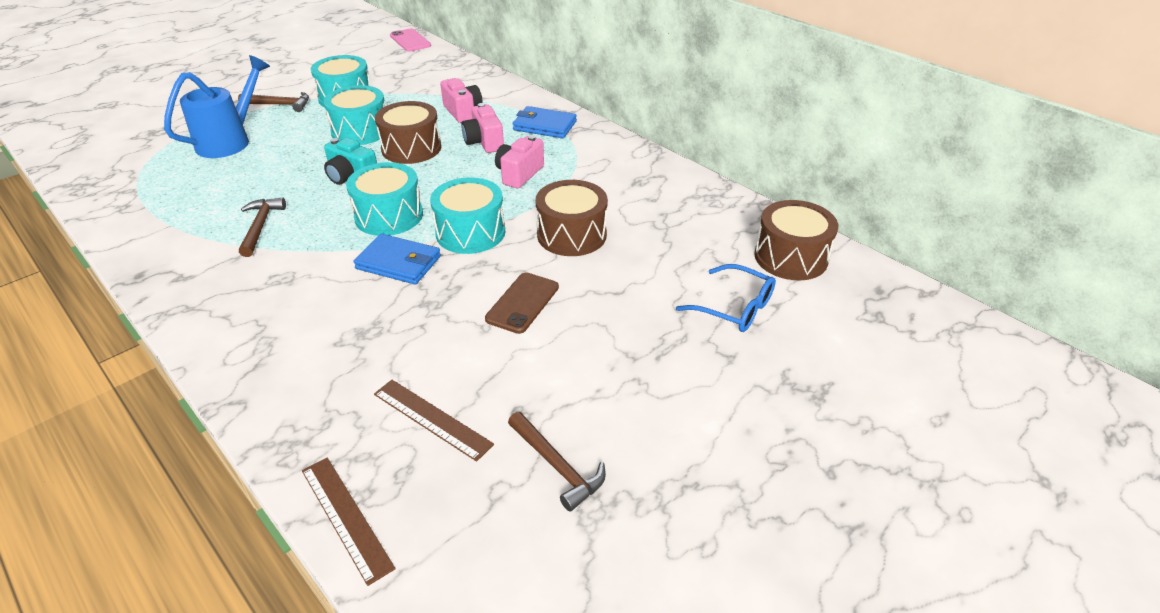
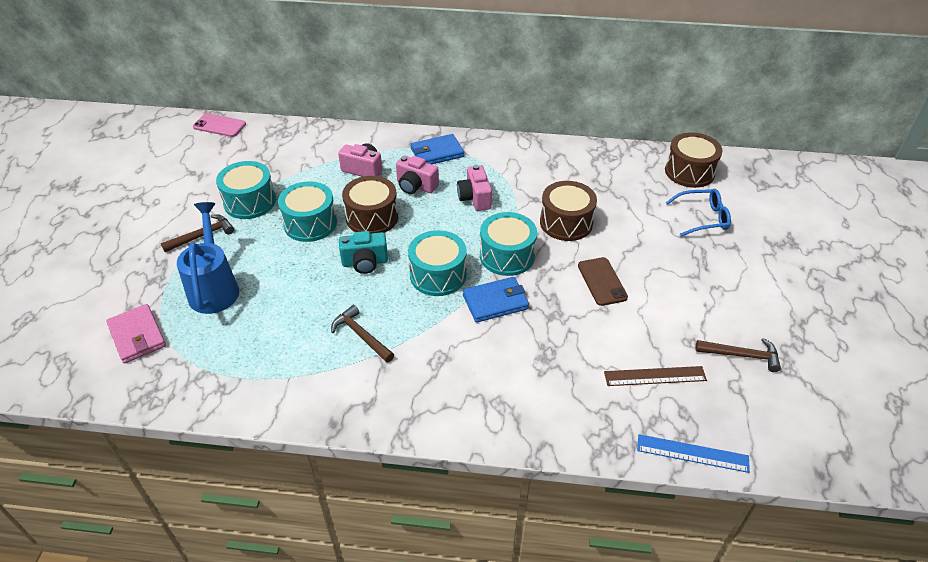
camera: 40 degrees left, 5 degrees up
(139, 146) = (137, 336): none -> pink wallet
(346, 517) = (692, 453): brown ruler -> blue ruler

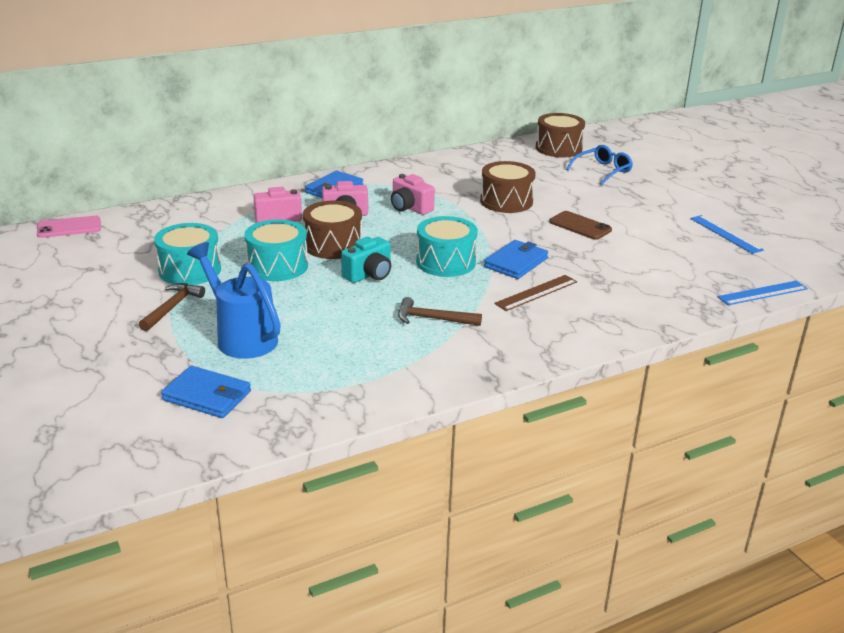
camera: 35 degrees left, 15 degrees down
(137, 336) = (207, 396): pink wallet -> blue wallet
(507, 256) = (486, 234): turquoise drum -> none
(655, 376) = (686, 263): brown ruler -> brown ruler (536, 293)
(742, 355) = (726, 234): brown hammer -> blue ruler

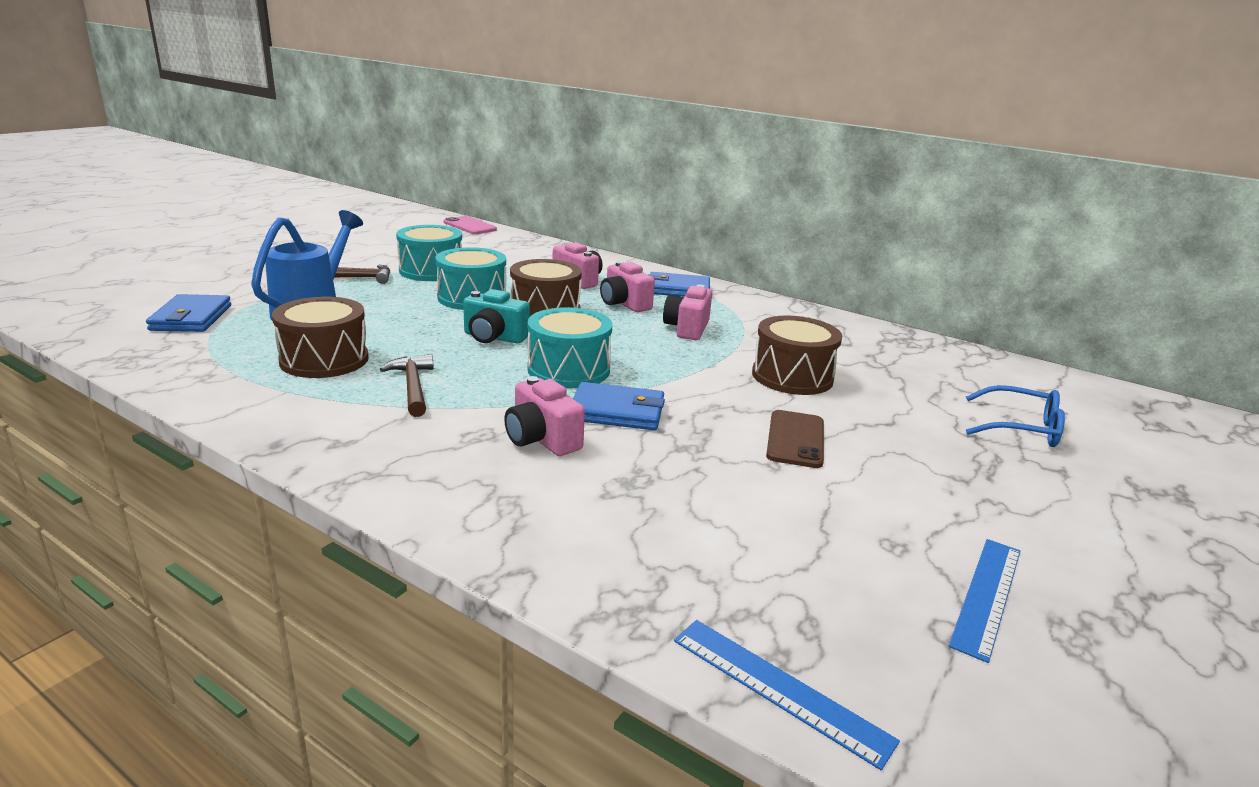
camera: 60 degrees right, 5 degrees down
(536, 293) = (541, 439): brown ruler -> pink camera
(558, 148) = (1030, 383): brown drum -> brown drum (324, 360)

